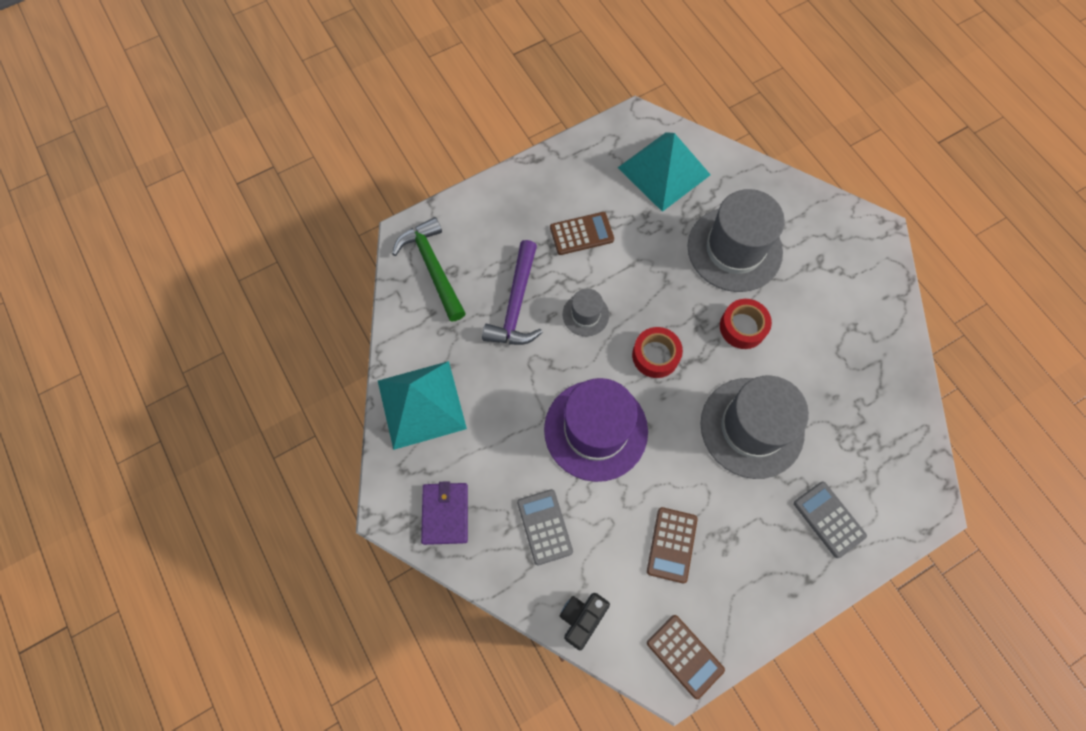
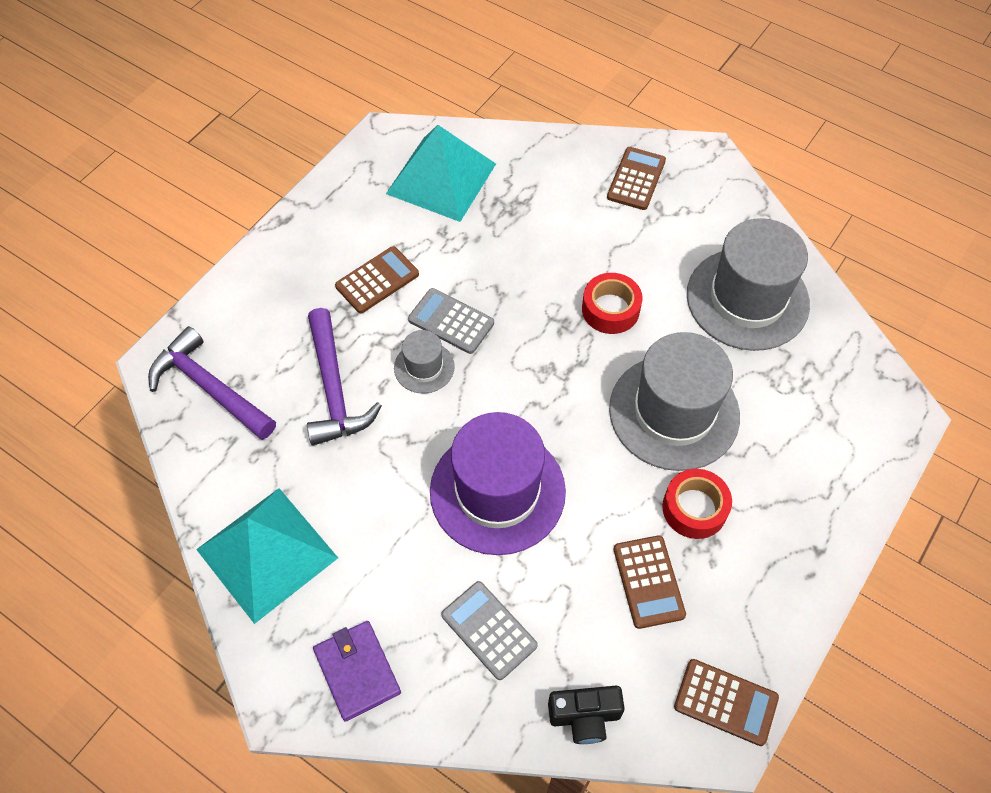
camera: 25 degrees left, 10 degrees down
(433, 267) = (209, 387): green hammer -> purple hammer
(582, 618) = (584, 716): black camera -> black camera turned 105 degrees counterclockwise
(655, 355) = (527, 379): red tape -> red tape (694, 508)
(734, 249) = (561, 231): grey hat -> grey hat (747, 299)
(813, 229) = (636, 179): none -> brown calculator
(829, 519) = (806, 474): grey calculator -> grey calculator (451, 321)

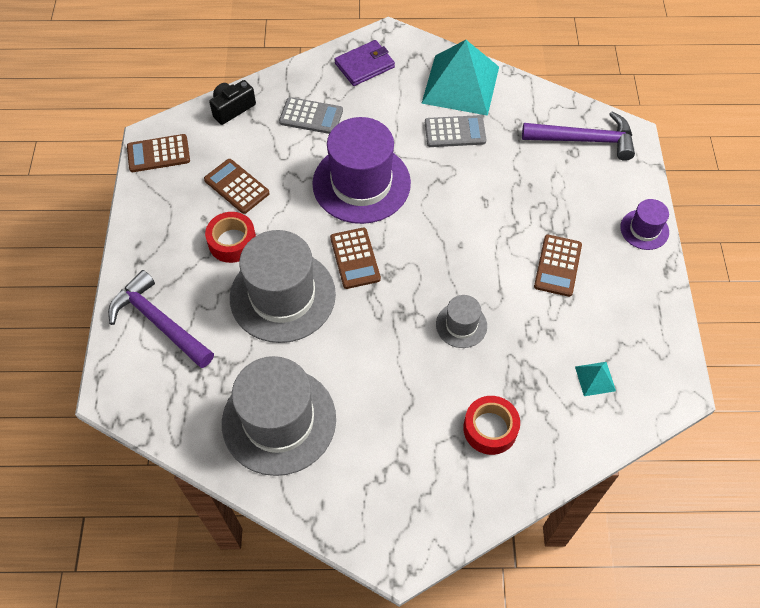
camera: 145 degrees right, 0 degrees up
(261, 264) = (644, 229): none -> purple hat
(334, 389) = (512, 182): purple hammer -> purple hammer (159, 322)
(357, 671) = (364, 65): purple wallet -> purple wallet turned 60 degrees counterclockwise
(424, 367) = (470, 227): grey hat -> grey hat (461, 325)
(441, 178) = (595, 378): turquoise pyramid -> turquoise pyramid, size x0.41
(451, 321) = (481, 268): grey calculator -> grey calculator (455, 132)
(610, 309) = (378, 346): red tape -> red tape (490, 428)
(636, 179) = (442, 484): brown calculator -> brown calculator (355, 258)

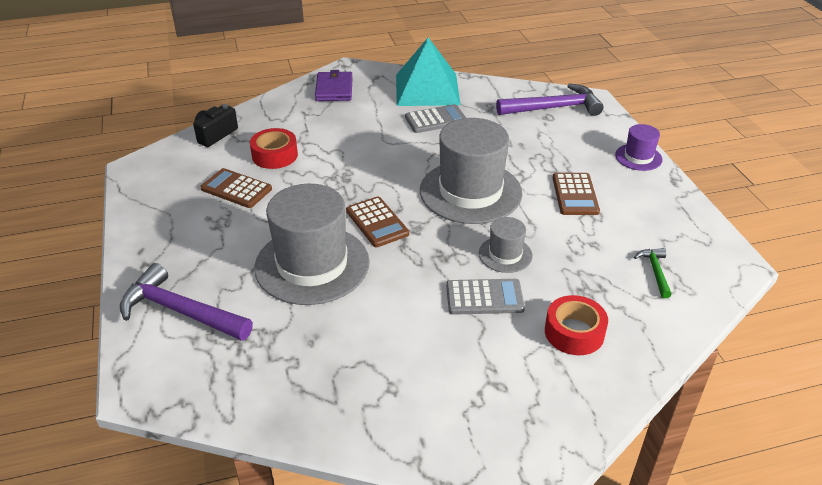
camera: 15 degrees left, 20 degrees down
(158, 154) = (147, 177): brown calculator -> none
(232, 242) = (244, 231): red tape -> red tape (275, 155)
(279, 421) = (344, 372): grey hat -> grey hat (470, 192)
(311, 116) = (295, 129): grey calculator -> grey calculator (484, 297)
(361, 183) = (362, 167): purple hat -> none
(364, 65) = (334, 89): purple wallet -> purple wallet turned 45 degrees counterclockwise
(595, 378) = (655, 271): turquoise pyramid -> green hammer

